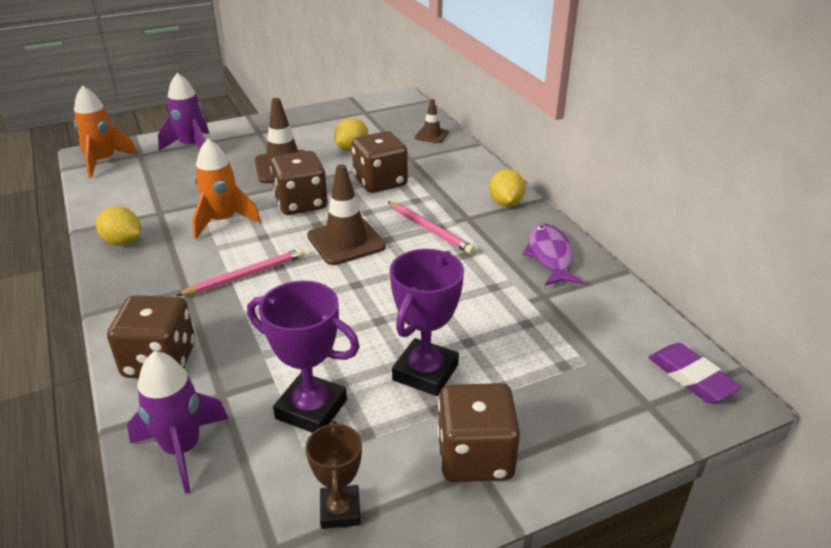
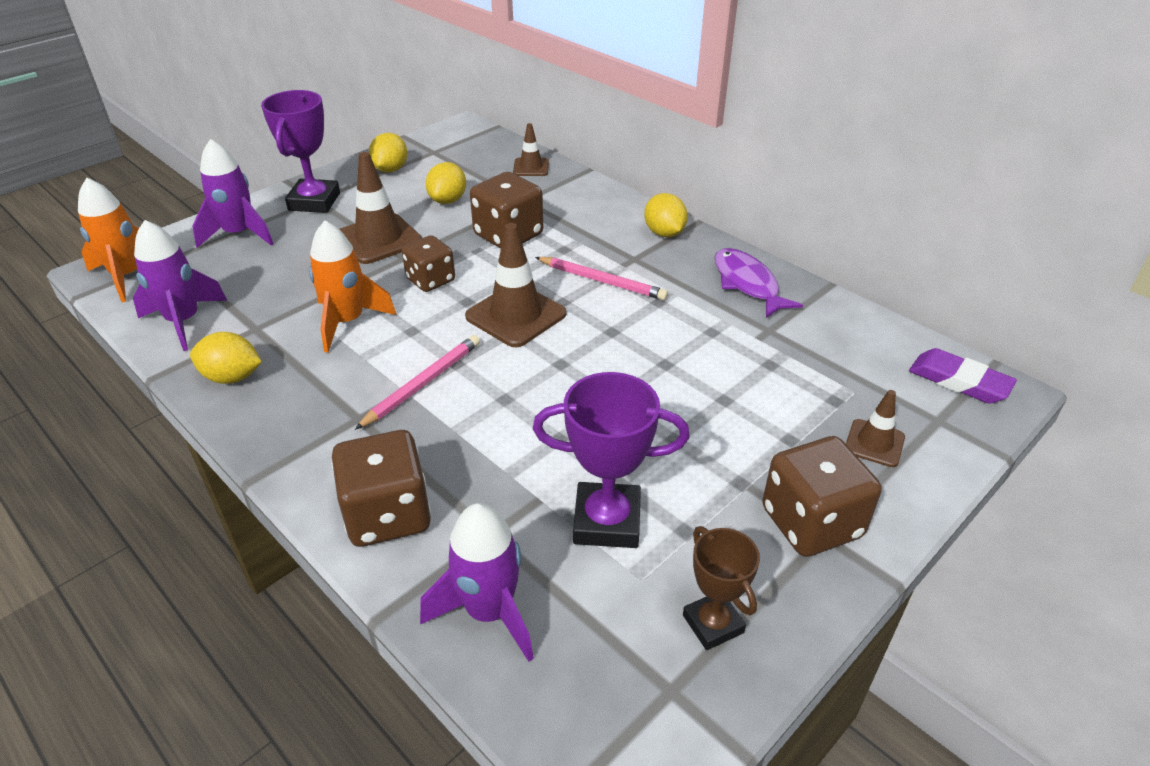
camera: 20 degrees left, 5 degrees up
(118, 198) = (183, 321): none -> purple rocket
(301, 203) = (430, 280): brown dice -> brown dice, size x0.67
(325, 120) = (390, 169): none -> yellow lemon
(425, 372) = (702, 445): purple trophy -> purple trophy (314, 201)
(575, 408) = (874, 443): none -> brown traffic cone

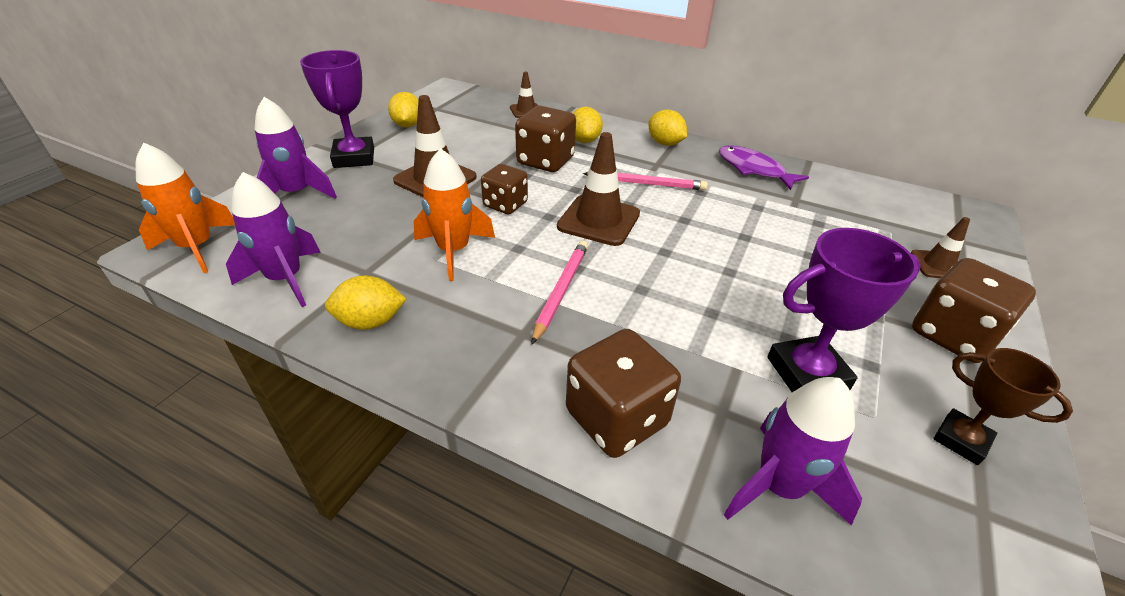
camera: 20 degrees left, 0 degrees up
(448, 200) = (475, 142): yellow lemon -> yellow lemon (584, 140)
(959, 381) = (948, 211): purple eraser -> none

